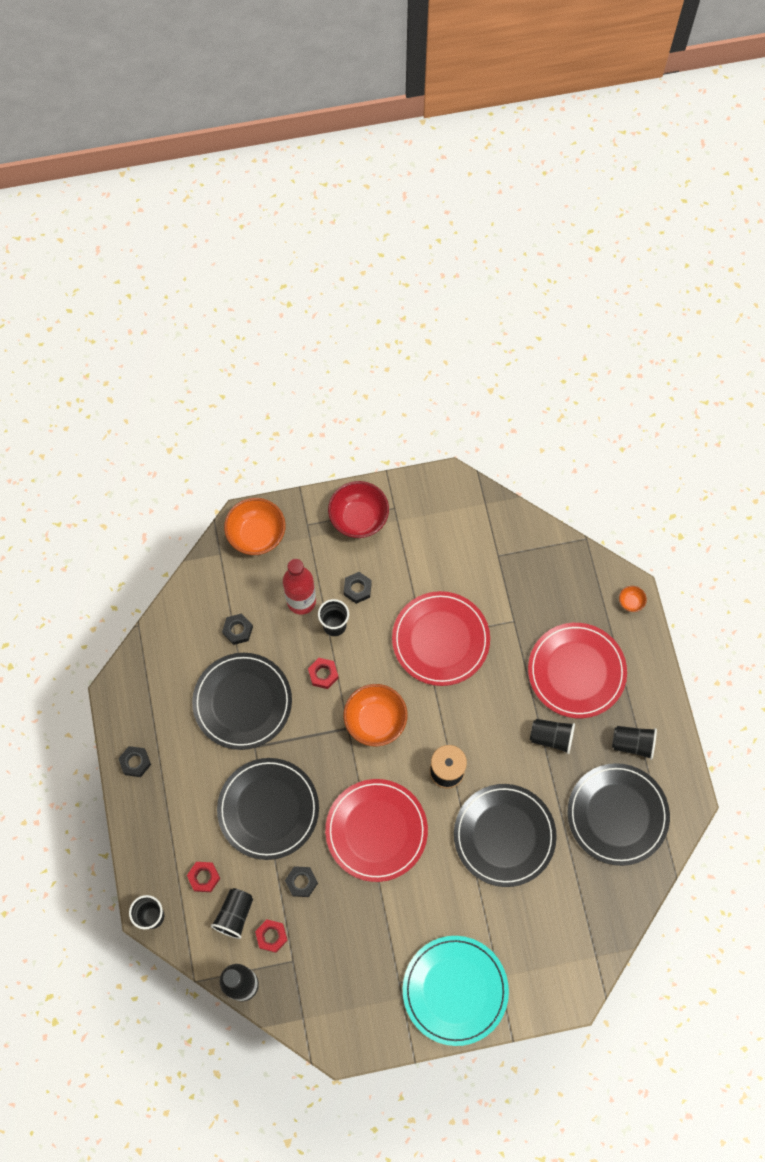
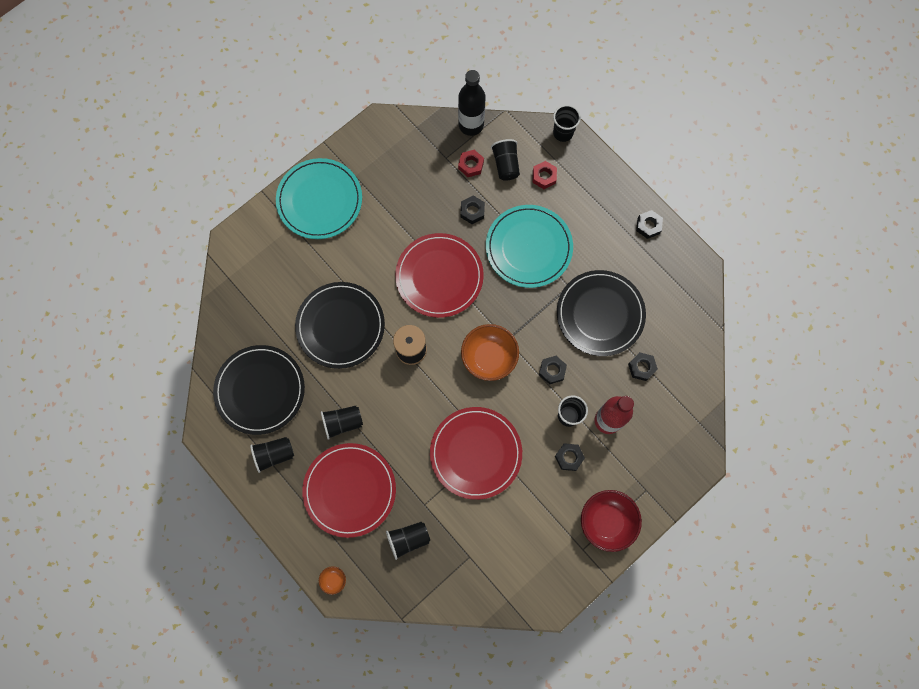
camera: 150 degrees right, 5 degrees up
(257, 535) = (681, 456): orange bowl -> none
(268, 809) = (529, 247): black plate -> turquoise plate
(323, 674) = (552, 371): red nut -> black nut
(544, 599) = (408, 539): none -> black cup

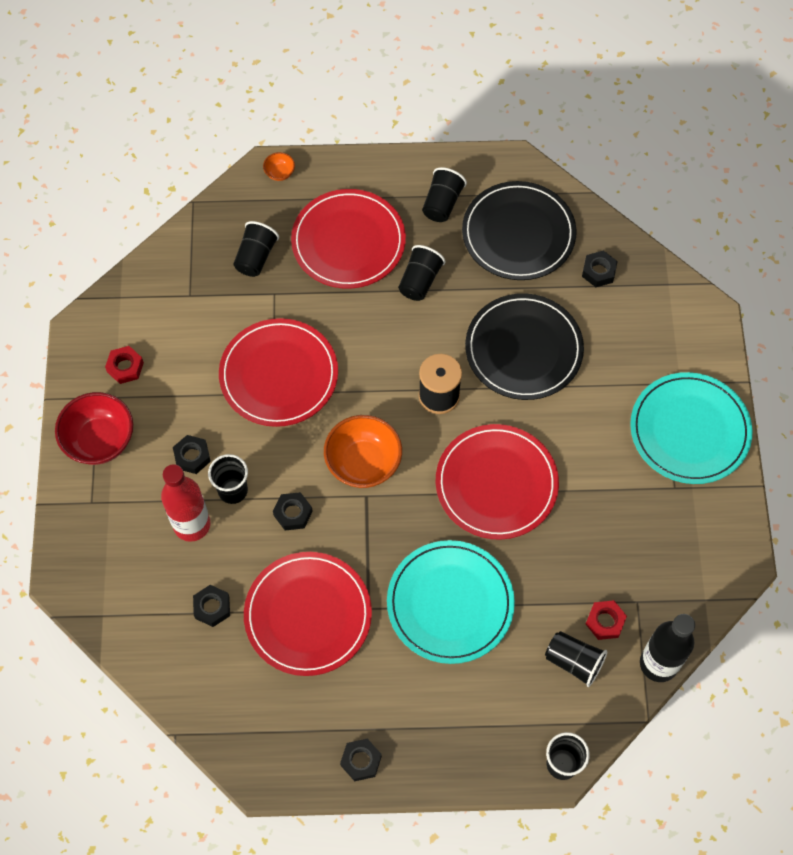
camera: 130 degrees right, 10 degrees down
(472, 211) = (545, 577): black nut -> black nut (598, 271)
(544, 176) = (523, 693): red nut -> red nut (125, 367)
(600, 314) = (308, 615): black plate -> red plate

